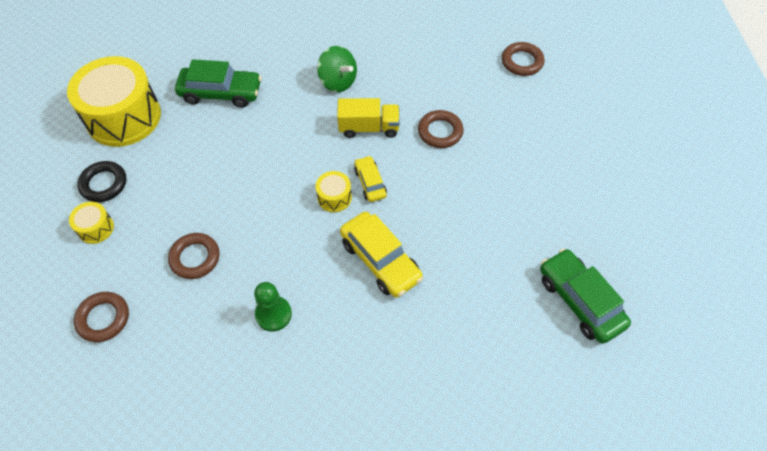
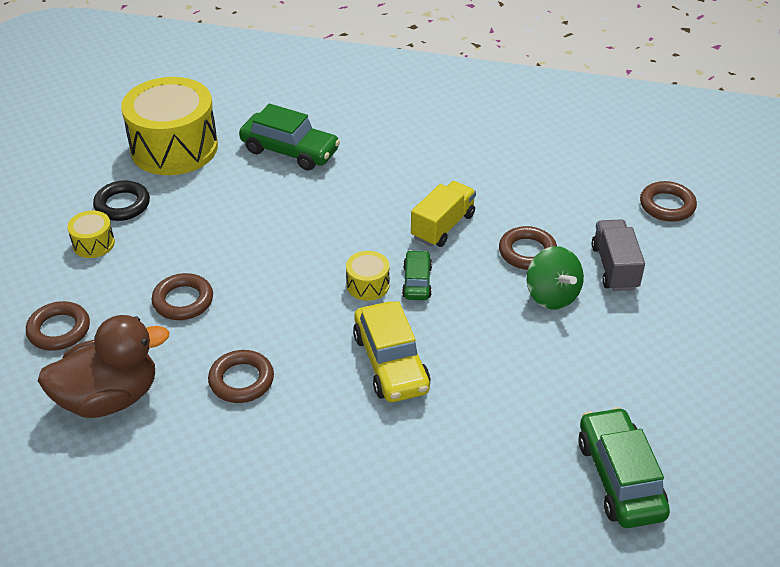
camera: 20 degrees right, 15 degrees down
(174, 367) = (109, 398): none -> brown duck
(273, 314) = (241, 380): green pawn -> brown ring
(338, 81) = (428, 171): green spinning top -> green spinning top (552, 295)
(369, 127) = (443, 226): yellow truck -> yellow truck turned 75 degrees counterclockwise
(370, 183) = (417, 282): yellow car -> green car
(507, 126) = (614, 267): none -> grey truck

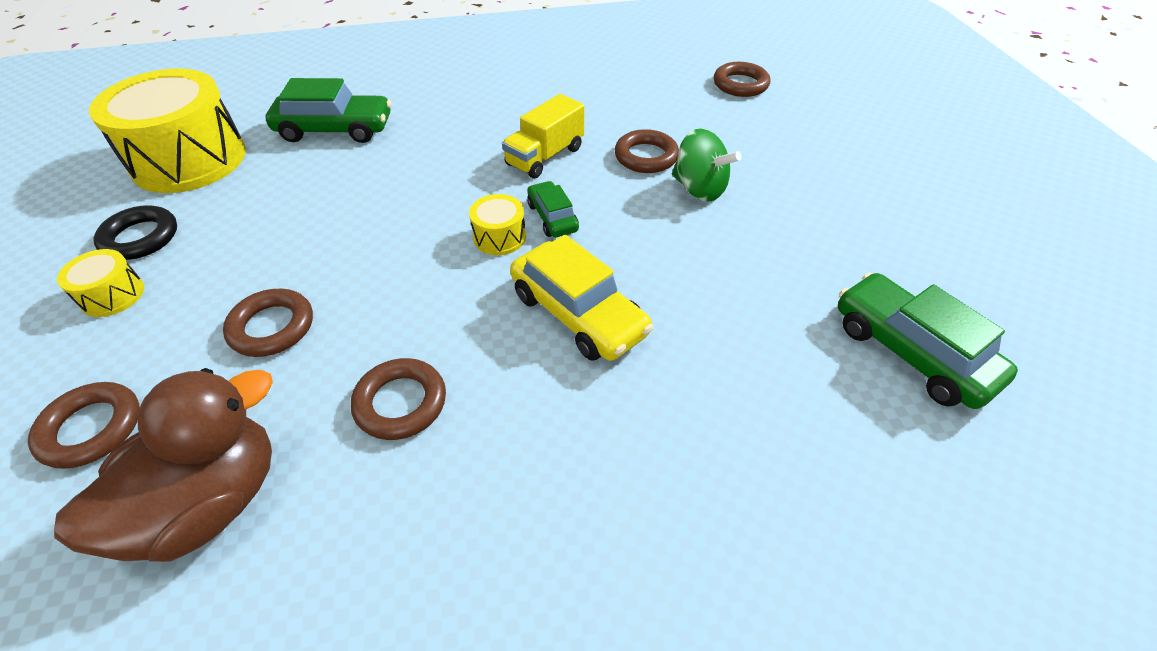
camera: 25 degrees left, 5 degrees up
(443, 226) = (545, 156): yellow truck -> yellow truck turned 150 degrees counterclockwise
(614, 267) = (737, 147): grey truck -> none

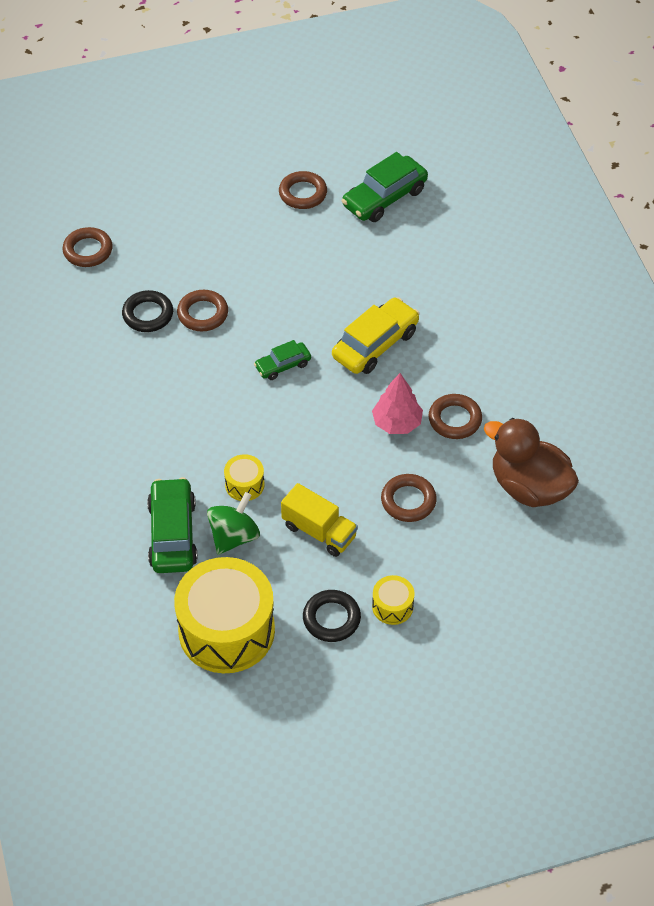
camera: 95 degrees left, 5 degrees up
(91, 429) = (496, 563): brown ring -> brown ring (303, 193)
(419, 326) = (397, 423): none -> pink tree
(499, 237) = (307, 393): yellow drum -> yellow drum (244, 485)
(545, 156) = (206, 377): yellow truck -> yellow truck (319, 531)
(646, 119) = (148, 314): none -> black ring
(699, 189) = (242, 283): green spinning top -> green spinning top (234, 536)

